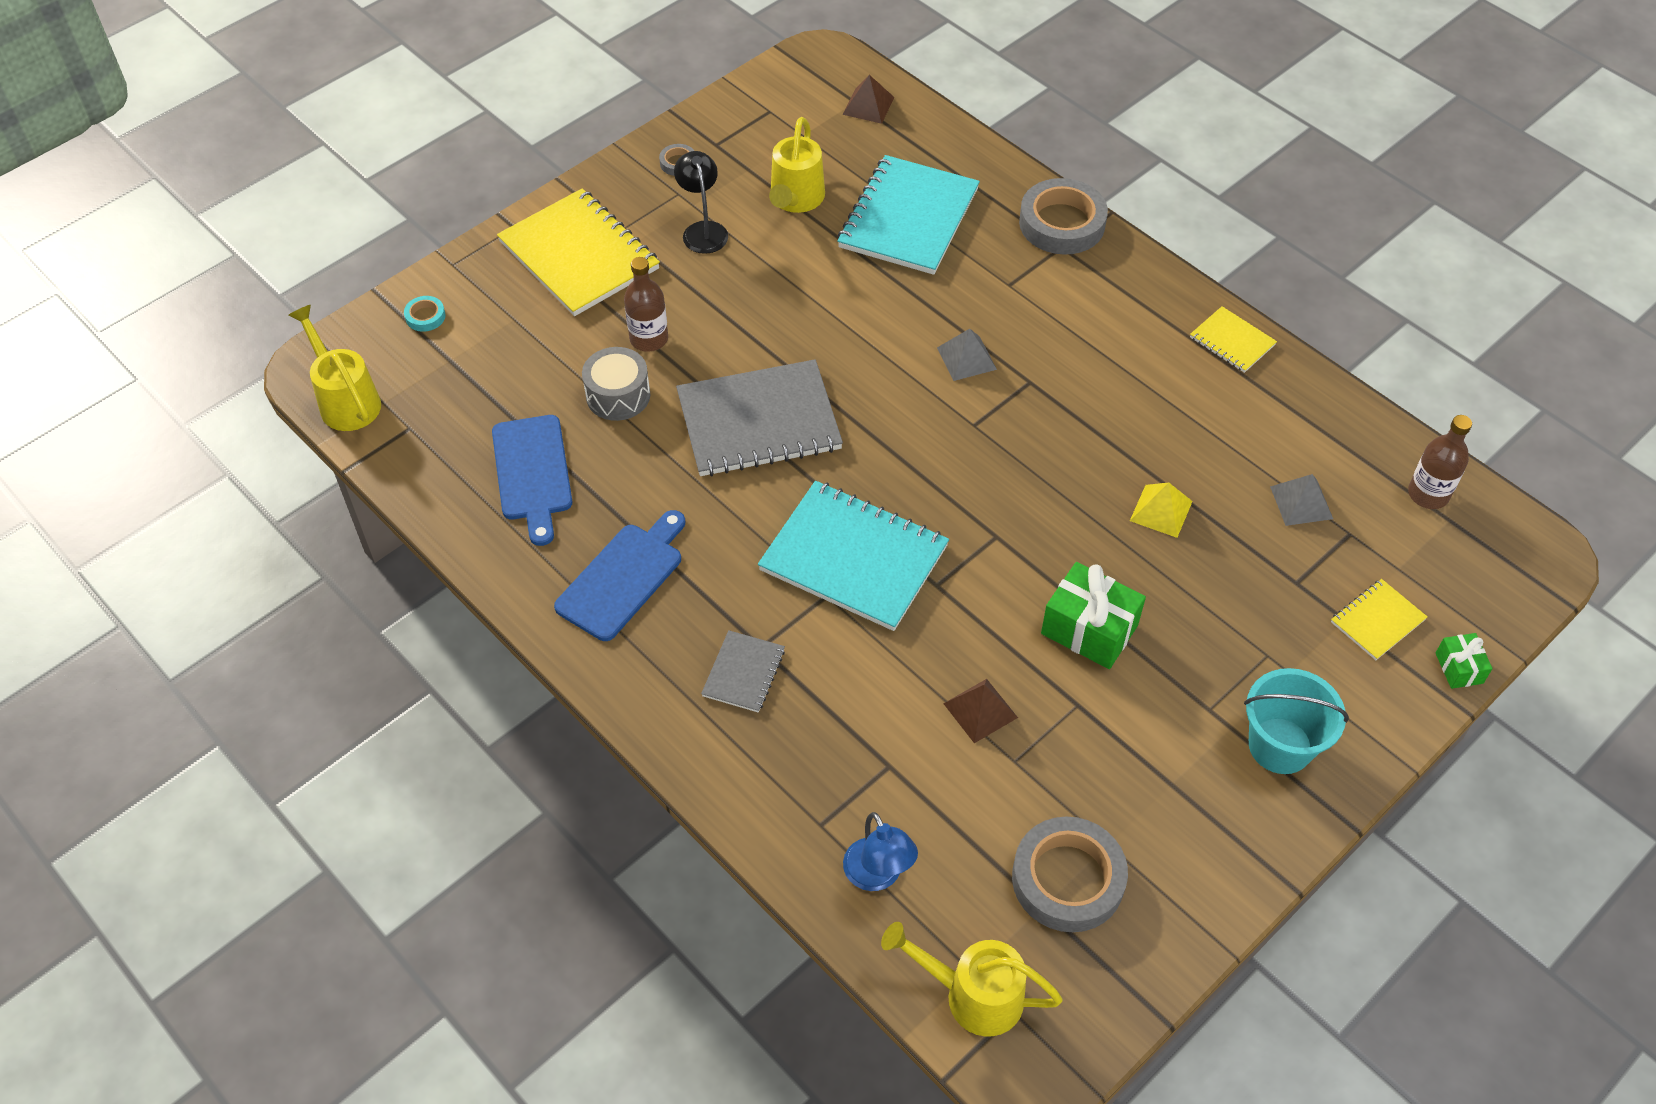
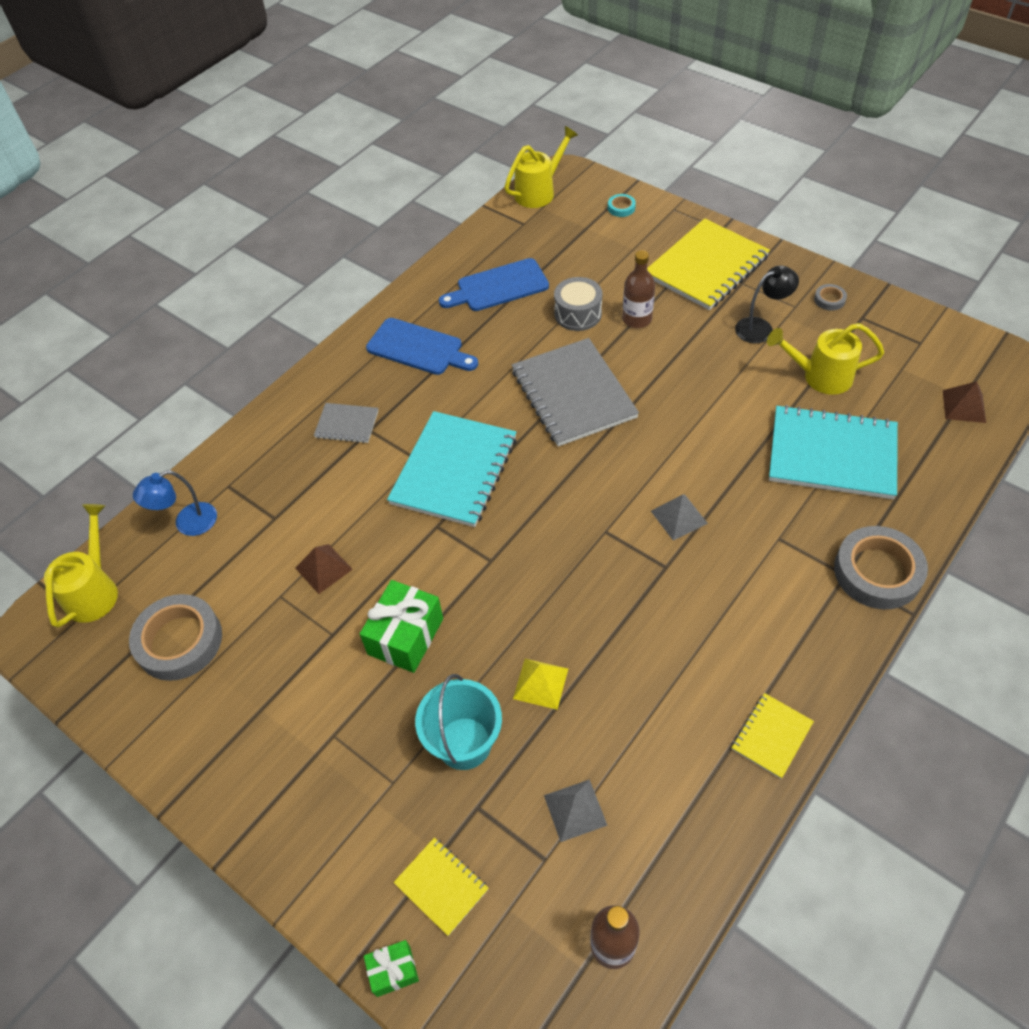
camera: 85 degrees right, 0 degrees up
(1280, 746) = (299, 796): turquoise bucket -> turquoise bucket (464, 743)

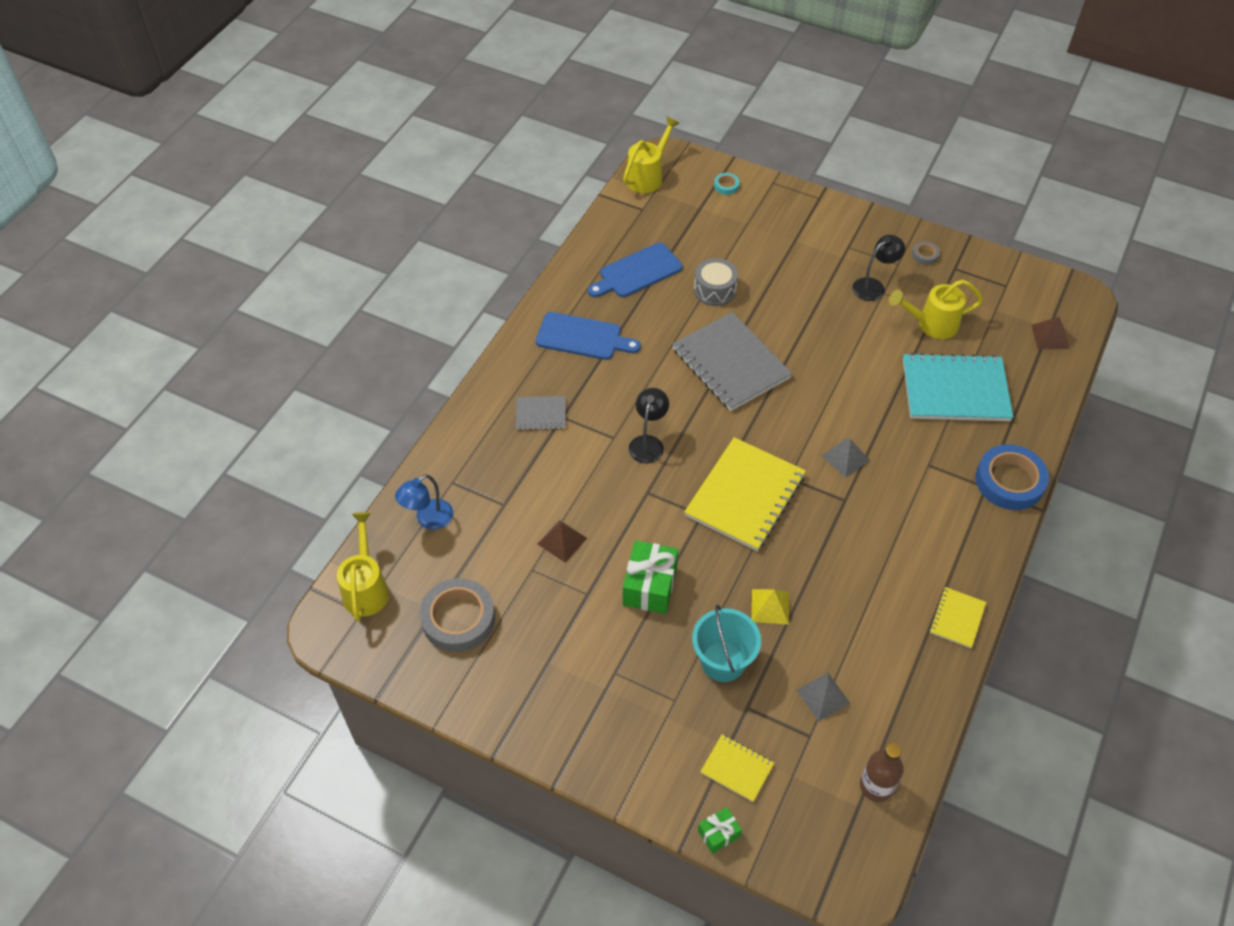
camera: 15 degrees left, 0 degrees up
(454, 471) = (648, 443): turquoise notebook -> black lamp
(637, 319) = (767, 290): brown bottle -> none
(706, 267) = (815, 235): yellow notebook -> yellow notebook (745, 496)
(877, 572) = (1009, 481): grey tape -> blue tape

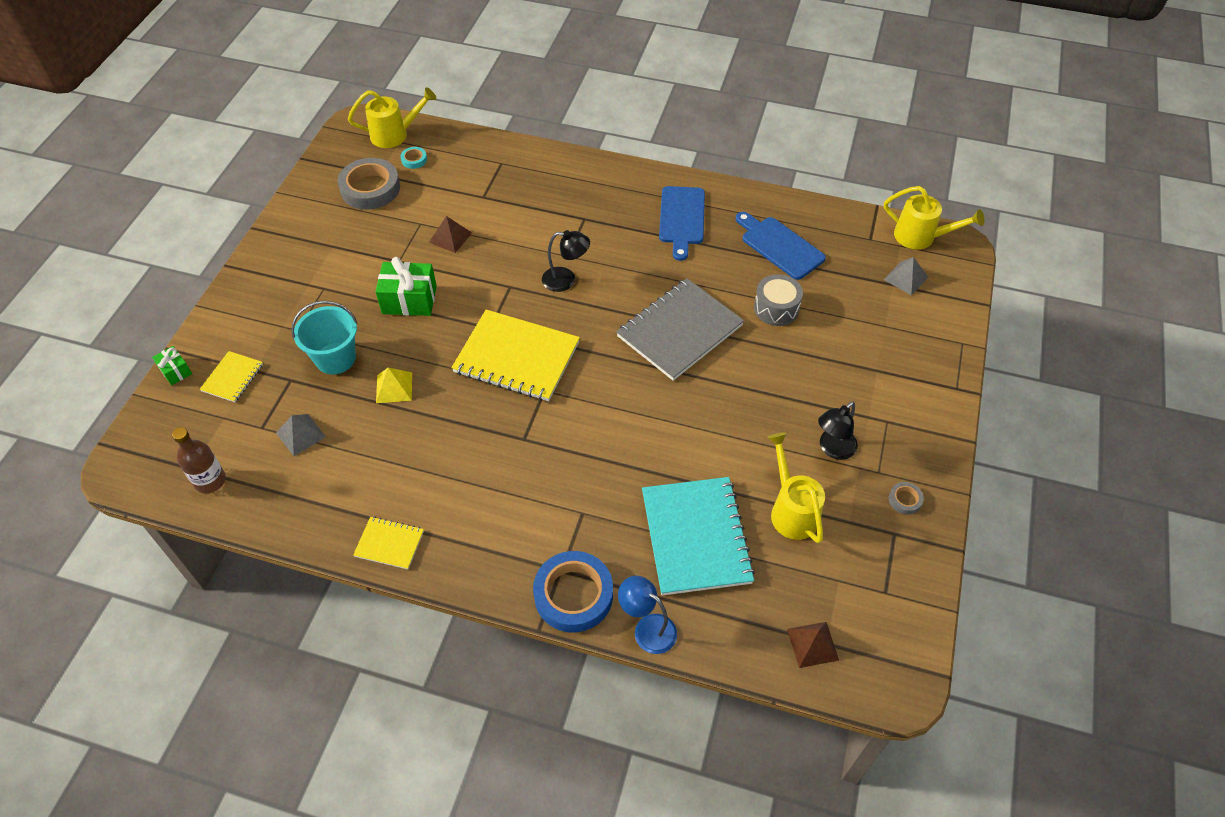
camera: 80 degrees right, 0 degrees up
(428, 519) = (462, 156): blue lamp -> blue lamp (647, 628)
(541, 414) = (584, 204): grey notebook -> none
(726, 185) = (937, 302): turquoise tape -> turquoise tape (414, 160)
(845, 458) = (577, 436): grey pyramid -> grey pyramid (905, 278)
(873, 286) = (833, 449): black lamp -> black lamp turned 90 degrees clockwise

